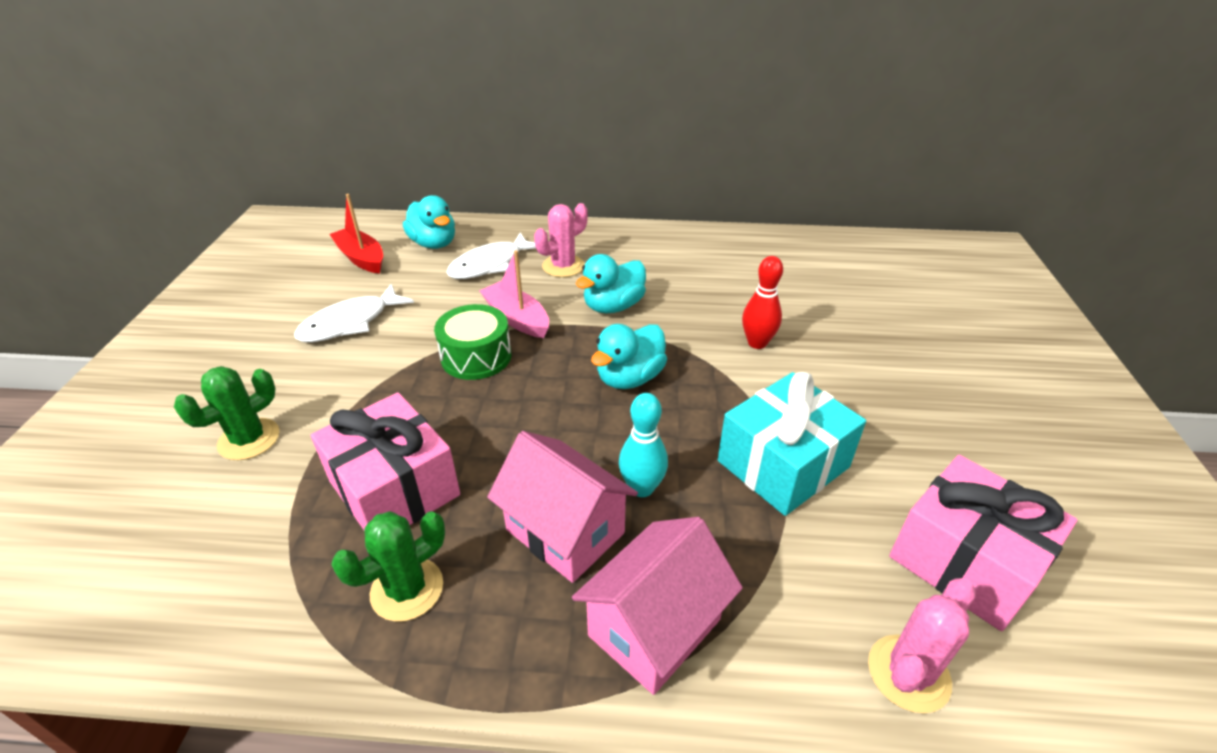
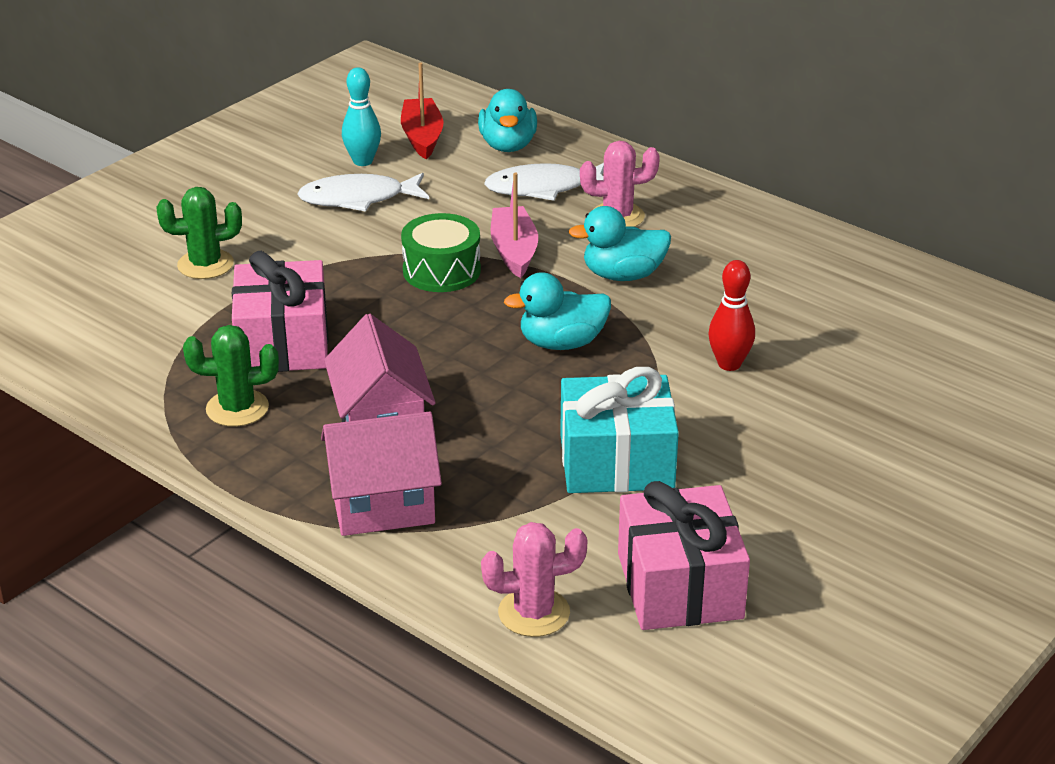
camera: 35 degrees right, 5 degrees down
(642, 488) = (473, 425): turquoise bowling pin -> turquoise bowling pin (363, 161)

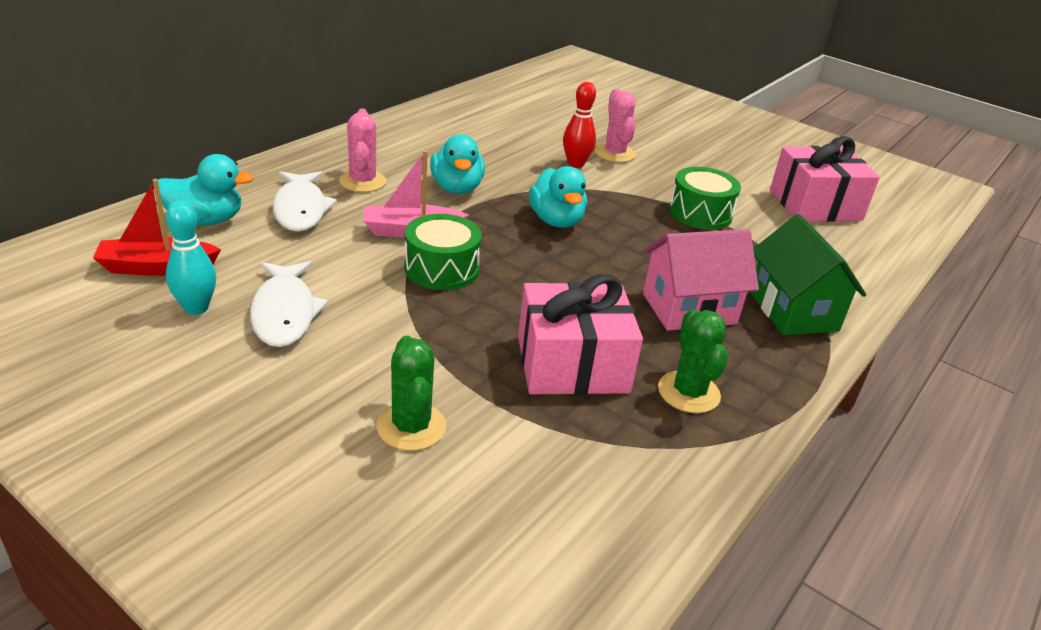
camera: 95 degrees left, 0 degrees up
(383, 505) = (793, 311): pink house -> green house
(534, 613) = (871, 255): pink cactus -> pink cactus (614, 153)
(616, 462) = (700, 213): turquoise gift -> green drum

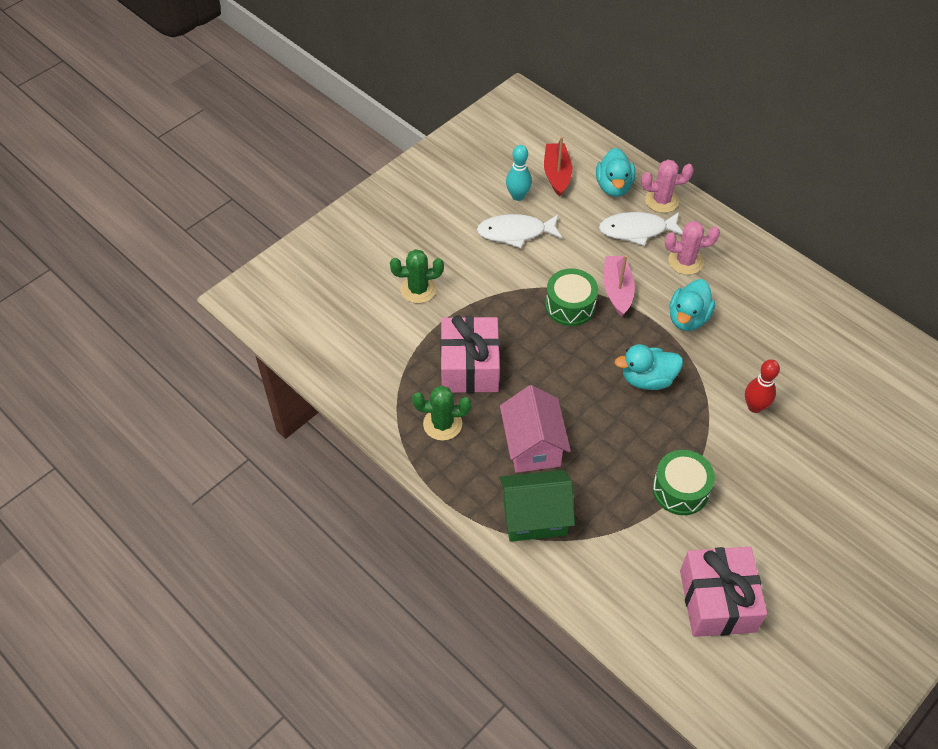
camera: 100 degrees right, 20 degrees up
(456, 188) = (688, 318): turquoise duck -> turquoise duck turned 60 degrees counterclockwise
(614, 153) = (787, 442): pink cactus -> pink cactus (661, 200)

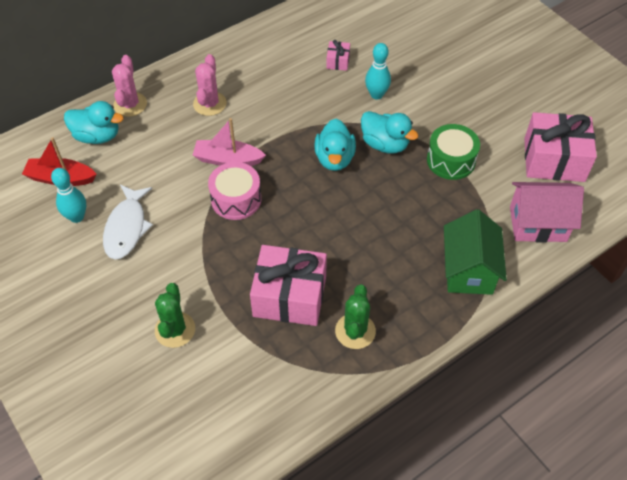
camera: 80 degrees left, 0 degrees up
(533, 446) = (392, 258): pink house -> pink house (538, 224)
(570, 306) = (236, 199): green drum -> pink drum
(637, 230) = (160, 130): white fish -> none
(688, 318) = (274, 116): turquoise duck -> turquoise duck (385, 144)
(754, 406) = (376, 95): red bowling pin -> turquoise bowling pin
(792, 363) = (338, 61): none -> pink gift

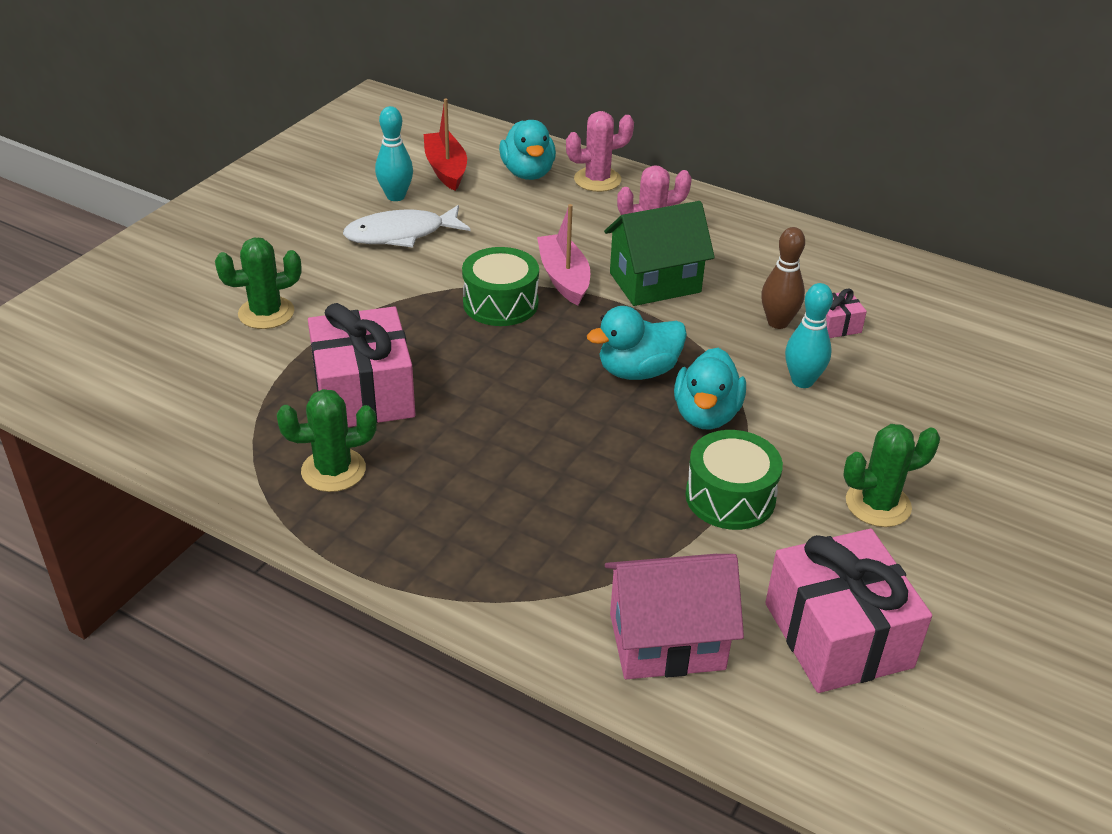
camera: 65 degrees right, 15 degrees down
(236, 199) = (500, 303): pink drum -> green drum
(323, 83) = (778, 322): none -> brown bowling pin
(468, 270) = (511, 570): green house -> green house (655, 282)
(478, 108) = (878, 504): none -> green cactus
(538, 224) = (667, 641): pink house -> pink house turned 75 degrees counterclockwise

